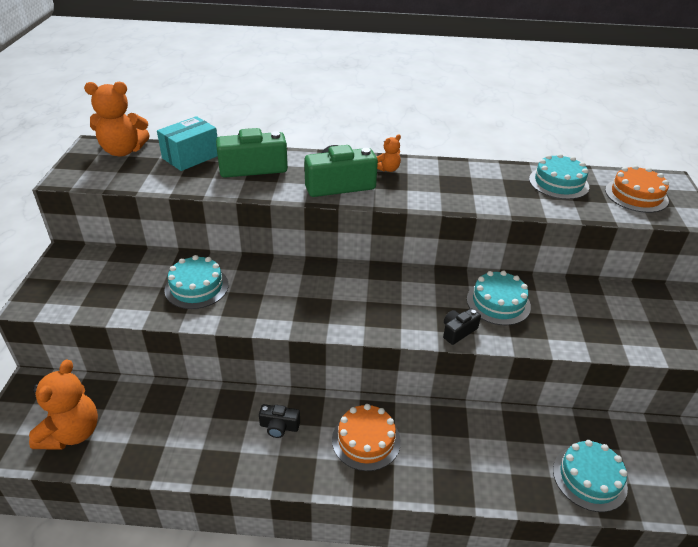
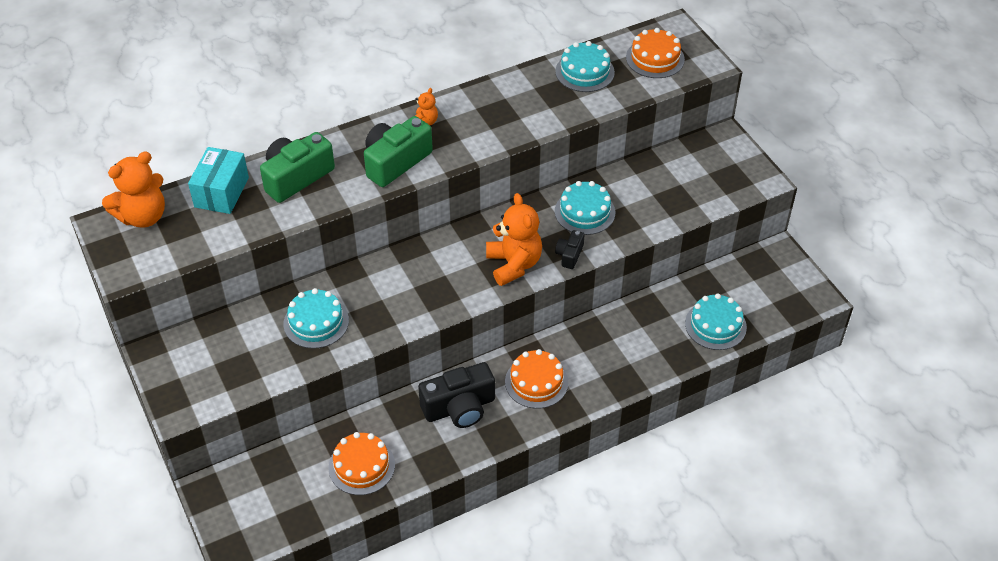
camera: 30 degrees left, 10 degrees up
(72, 433) = (290, 503): orange teddy bear -> orange teddy bear (514, 264)
(155, 433) = (361, 466): none -> orange cake
(279, 426) = (459, 407): black camera -> black camera, size x1.97

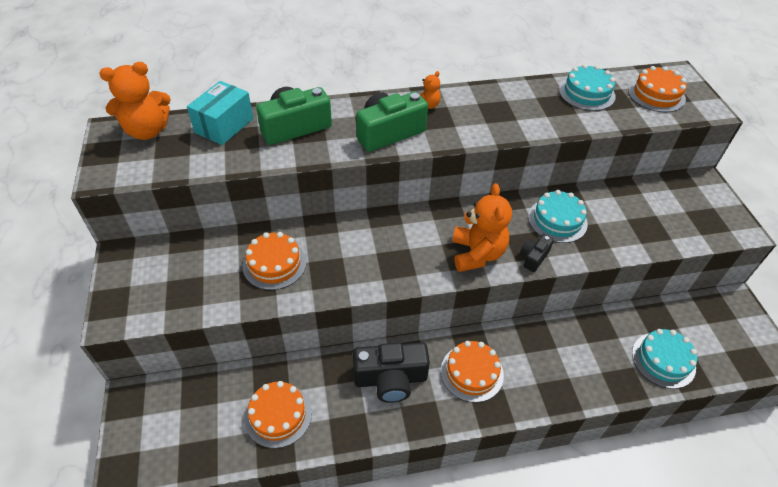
camera: 15 degrees right, 0 degrees up
(316, 322) = (274, 264): turquoise cake -> orange cake

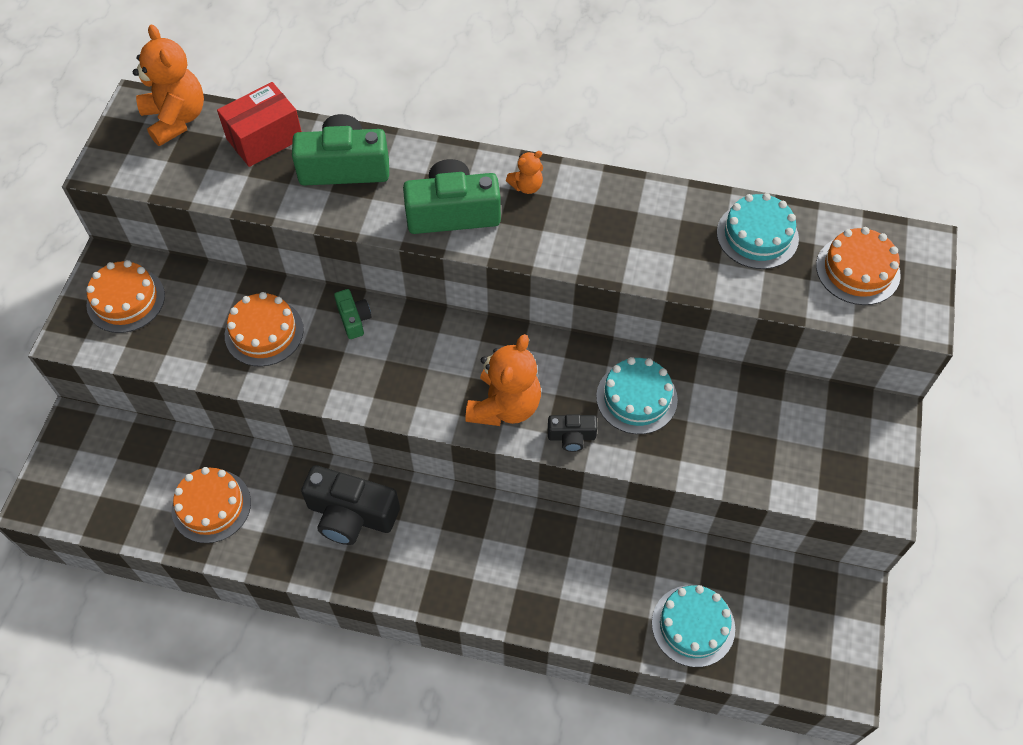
camera: 25 degrees right, 10 degrees up
(147, 131) = (176, 119): orange teddy bear -> orange teddy bear turned 120 degrees counterclockwise
(224, 125) = (264, 138): turquoise box -> red box
(337, 234) = (354, 319): none -> green camera
(472, 372) = (447, 545): orange cake -> orange cake (126, 300)
(533, 257) = (571, 437): black camera -> black camera turned 150 degrees counterclockwise

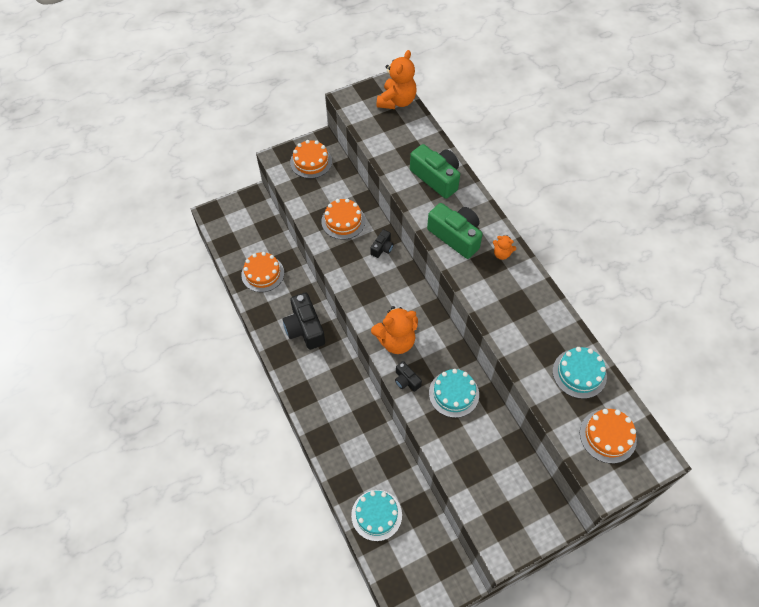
camera: 50 degrees right, 0 degrees up
(264, 138) = (420, 138): red box -> none
(354, 319) = (382, 248): green camera -> black camera

